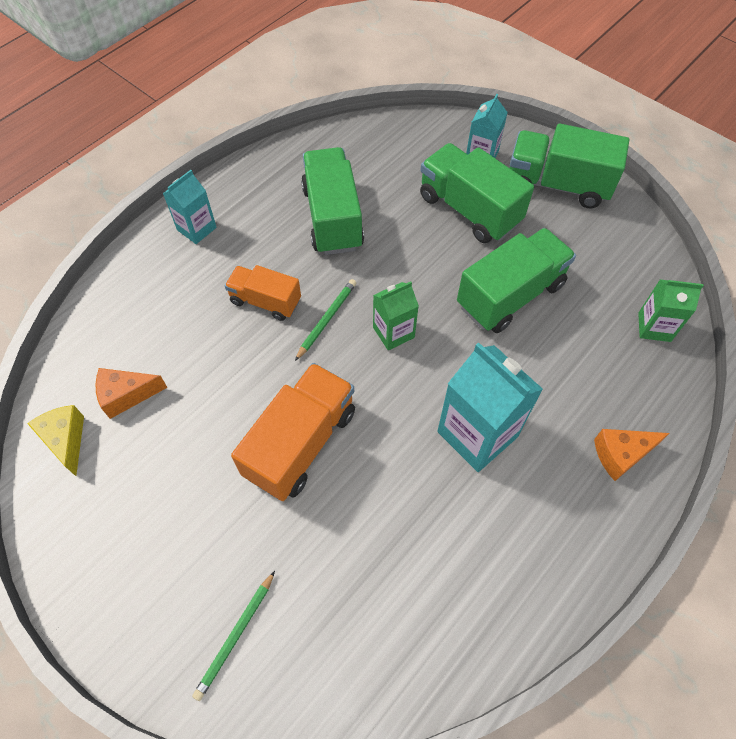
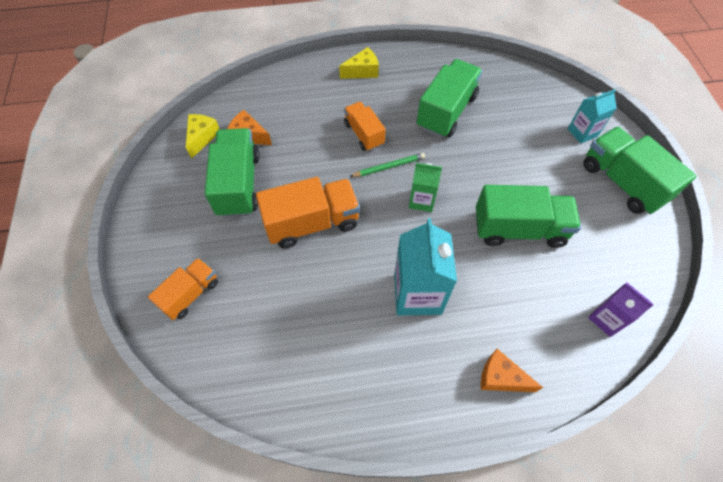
camera: 40 degrees right, 0 degrees up
(196, 229) = (362, 71): turquoise carton -> yellow cheese
(235, 636) = (190, 294): green pencil -> orange truck
(469, 210) = (541, 160): green truck -> green truck (238, 184)
(654, 327) = (606, 319): green carton -> purple carton

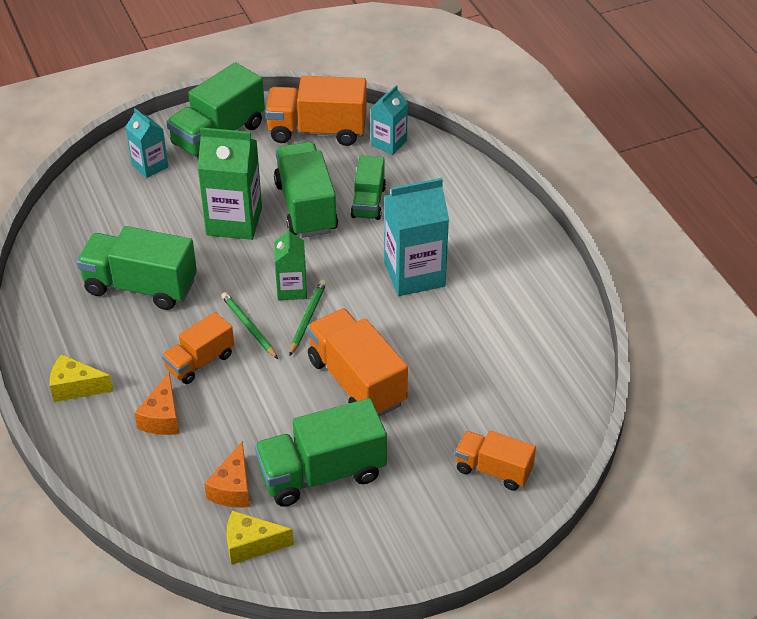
camera: 105 degrees left, 15 degrees down
(362, 71) = (76, 387): yellow cheese -> yellow cheese turned 45 degrees counterclockwise
(386, 204) = (307, 319): none -> green pencil
(501, 378) = (477, 206): orange cheese -> orange cheese (162, 417)
(508, 176) = (234, 221): none -> green carton
(519, 279) = (368, 202): none -> green truck
(606, 319) = (389, 143): purple carton -> turquoise carton
(627, 259) = (317, 131): none -> orange truck

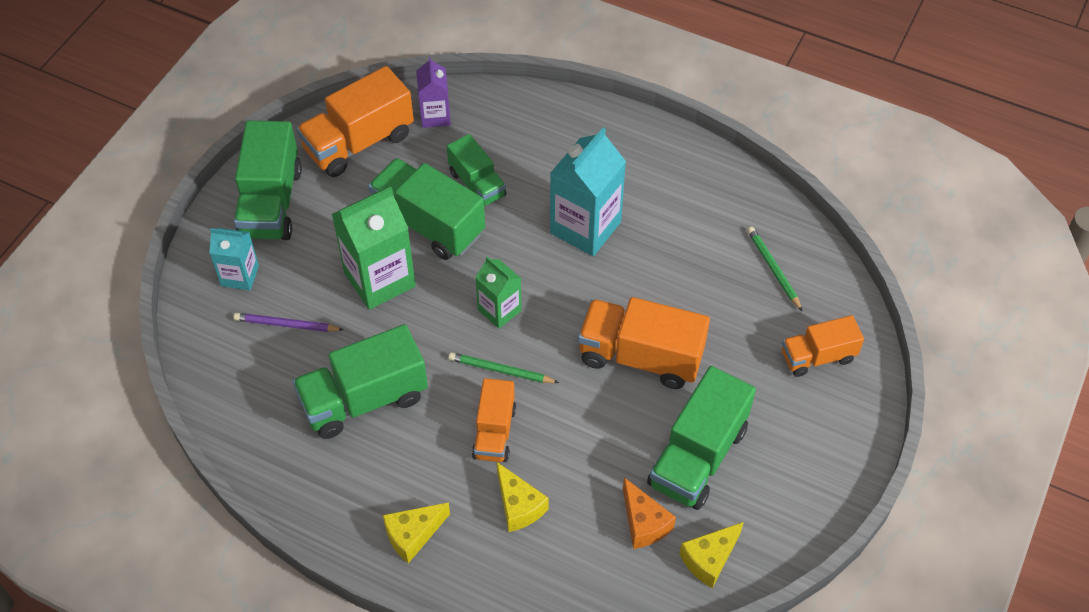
camera: 40 degrees left, 10 degrees up
(145, 212) = (286, 325): none -> purple pencil
(162, 417) = (519, 506): orange cheese -> yellow cheese
(307, 319) = (542, 328): green pencil -> green pencil (773, 269)
(389, 143) = (435, 116): turquoise carton -> purple carton

